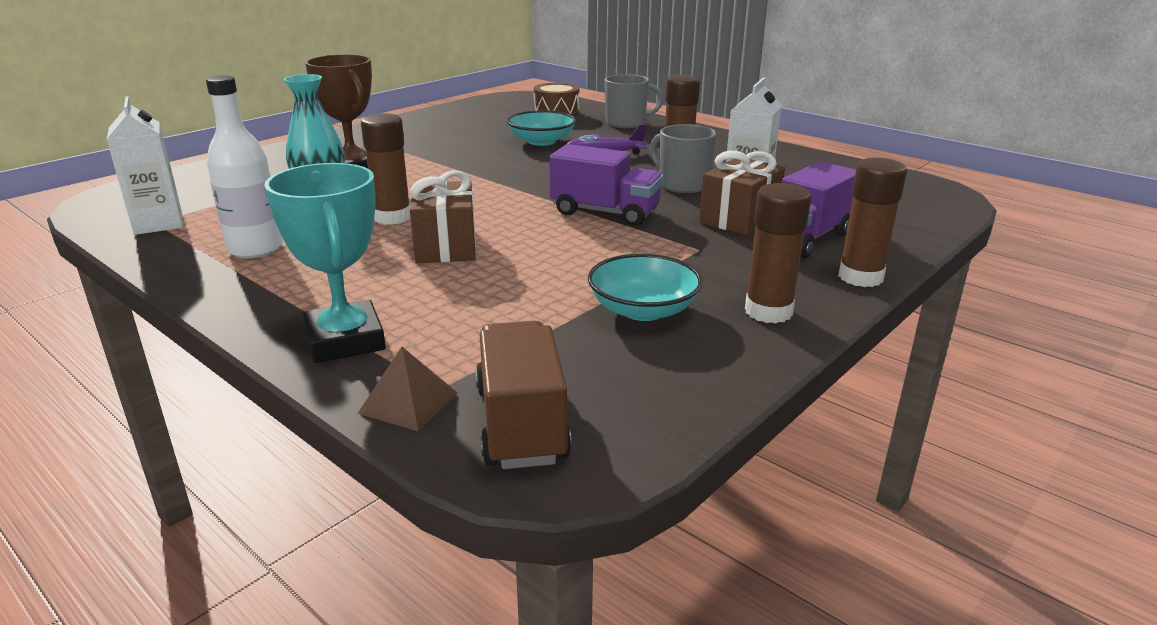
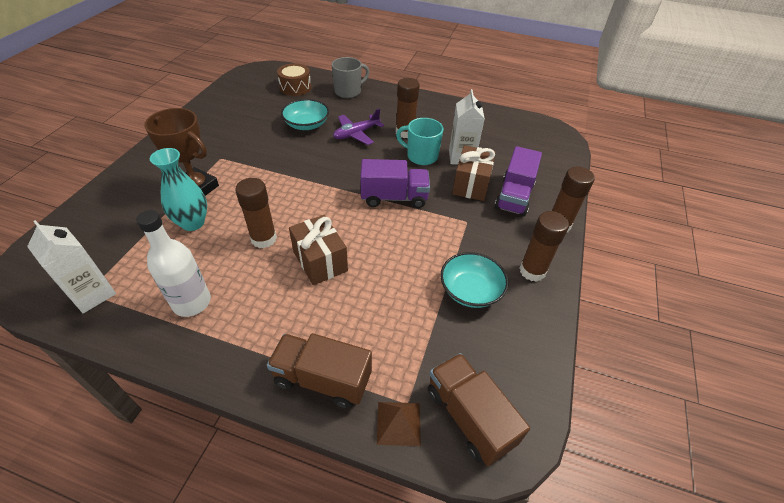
camera: 25 degrees left, 20 degrees up
(345, 340) = (322, 379): turquoise trophy -> brown truck
(682, 185) = (421, 156): grey mug -> turquoise mug

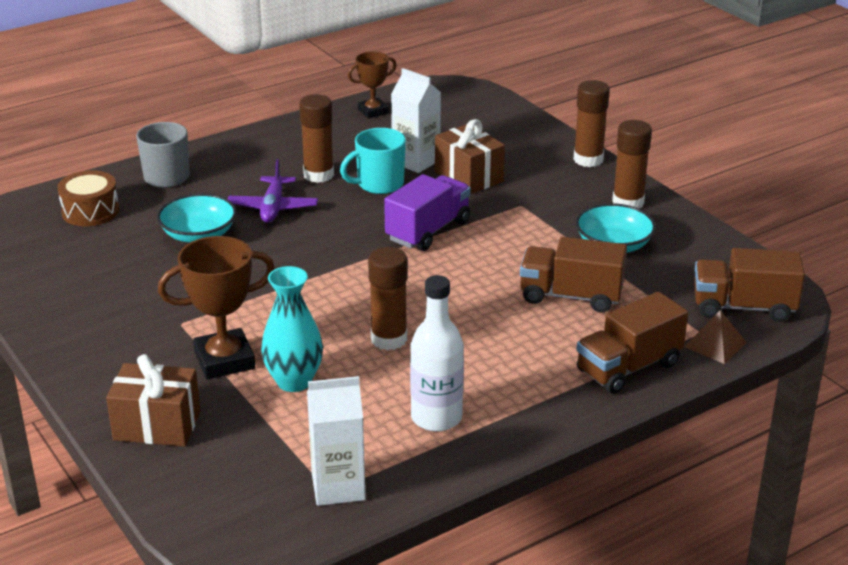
camera: 50 degrees left, 15 degrees down
(320, 261) = (471, 314): brown gift -> brown gift (157, 425)
(385, 299) = (570, 296): none -> brown truck
(491, 118) = (373, 111): none -> brown trophy
(514, 196) = (519, 162): purple truck -> none

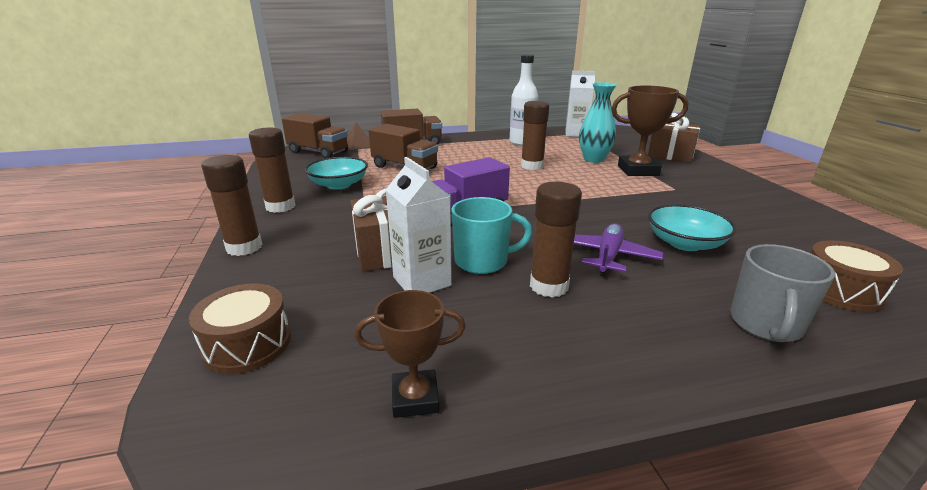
camera: 160 degrees left, 5 degrees down
(487, 113) = (247, 344): none -> brown drum

